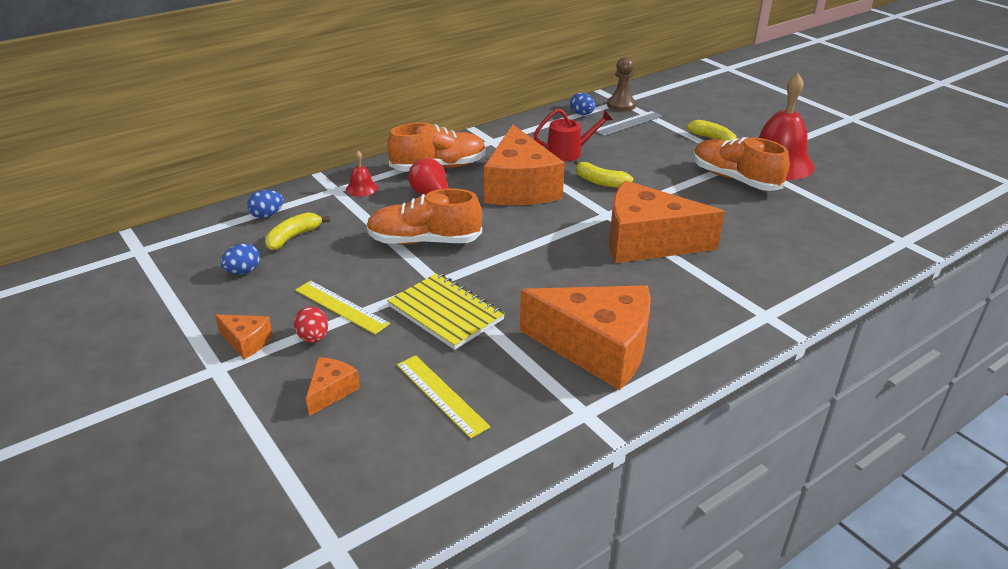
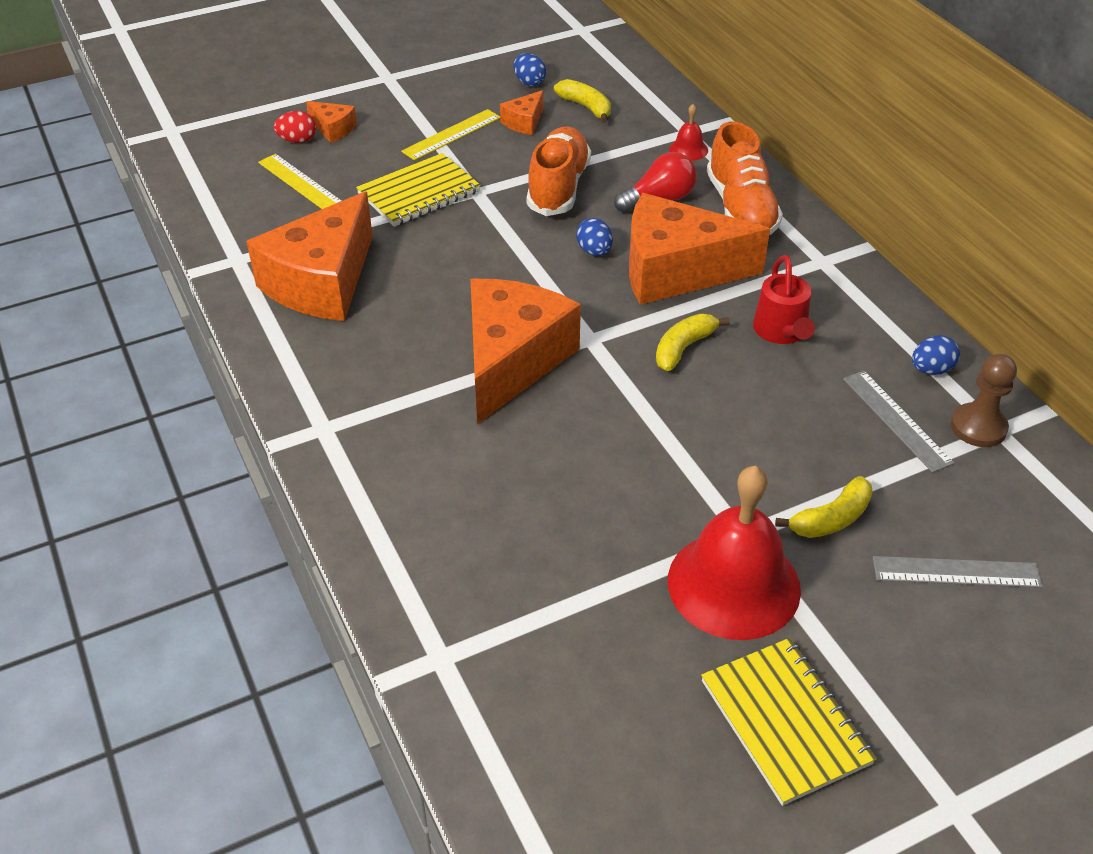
camera: 100 degrees right, 10 degrees up
(246, 342) = (417, 88): orange cheese -> orange cheese (524, 122)
(267, 215) = (635, 91): blue egg -> blue egg (594, 251)
(313, 338) = (409, 120): red egg -> red egg (297, 140)
(441, 395) = (301, 183): yellow ruler -> yellow ruler turned 75 degrees clockwise
(724, 113) = (956, 572): none -> grey ruler
(735, 179) = (676, 504): orange shoe -> none
(846, 150) = (785, 722): none -> yellow notebook

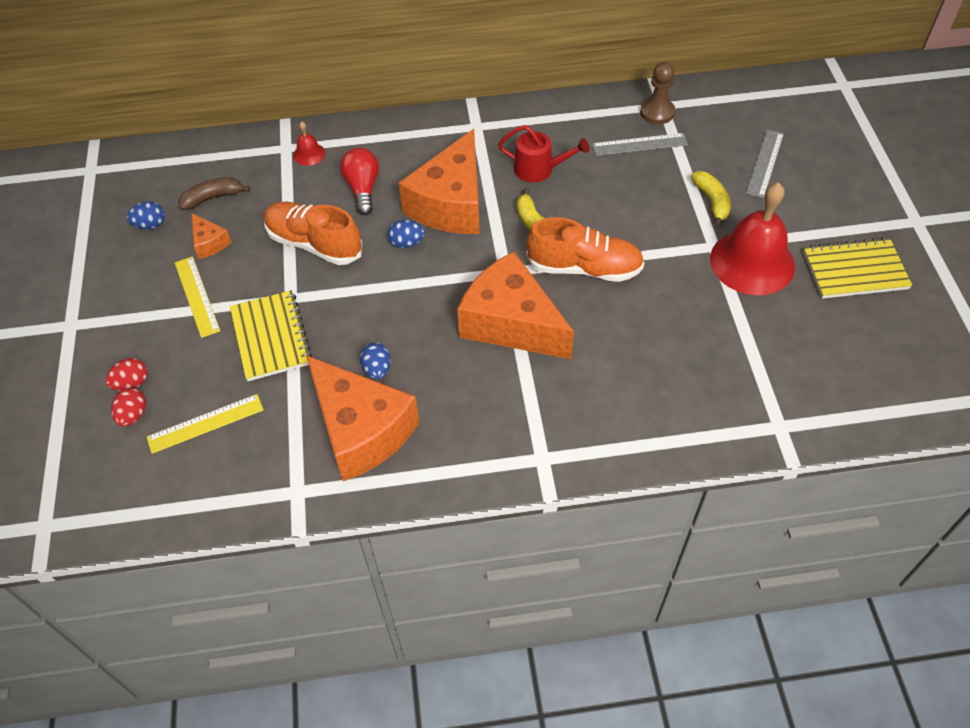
camera: 70 degrees left, 10 degrees up
(333, 129) = (132, 383): orange cheese -> red egg
(586, 107) = (213, 198): yellow banana -> brown banana
(741, 208) = (397, 148): orange shoe -> orange shoe (584, 268)
(931, 370) = (601, 114): blue egg -> blue egg (377, 369)

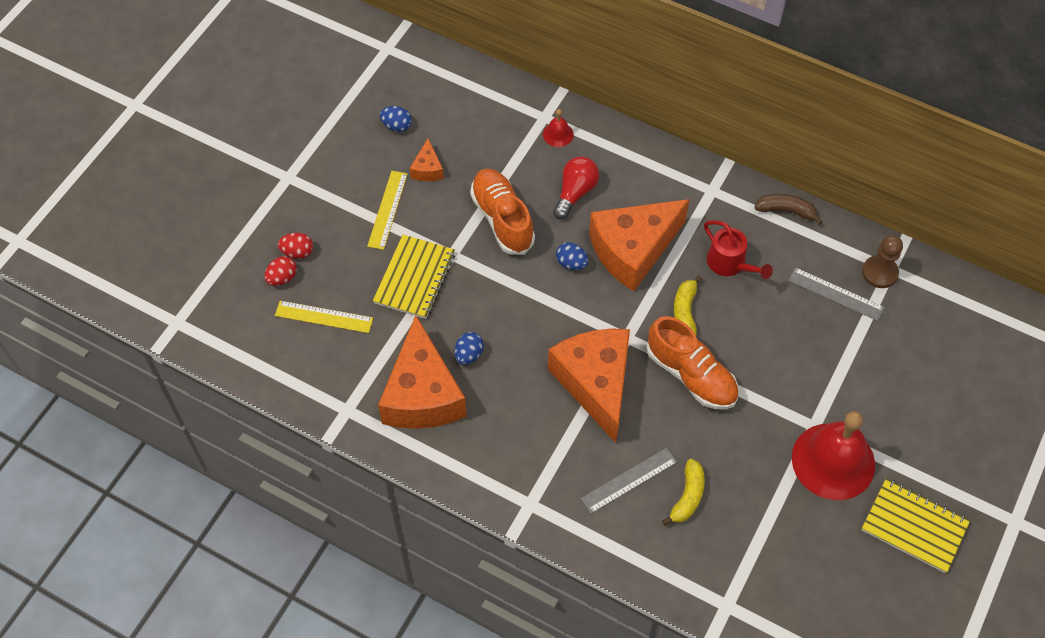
camera: 35 degrees right, 5 degrees up
(213, 198) = (457, 130): brown banana -> brown banana (786, 211)
(712, 201) = (850, 386): yellow banana -> yellow banana (687, 497)
(765, 163) = (931, 381): grey ruler -> grey ruler (629, 480)

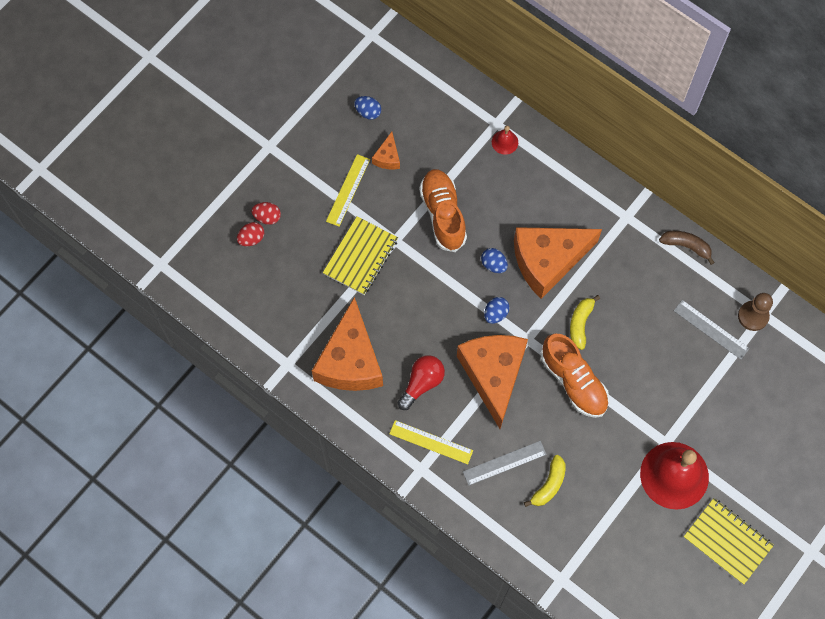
camera: 10 degrees right, 10 degrees up
(324, 316) = (281, 279): yellow ruler -> yellow ruler (431, 442)
(469, 354) = (394, 332): blue egg -> blue egg (495, 314)
(575, 193) = (509, 200): red light bulb -> red light bulb (422, 383)
(730, 264) = (627, 287): red watering can -> none

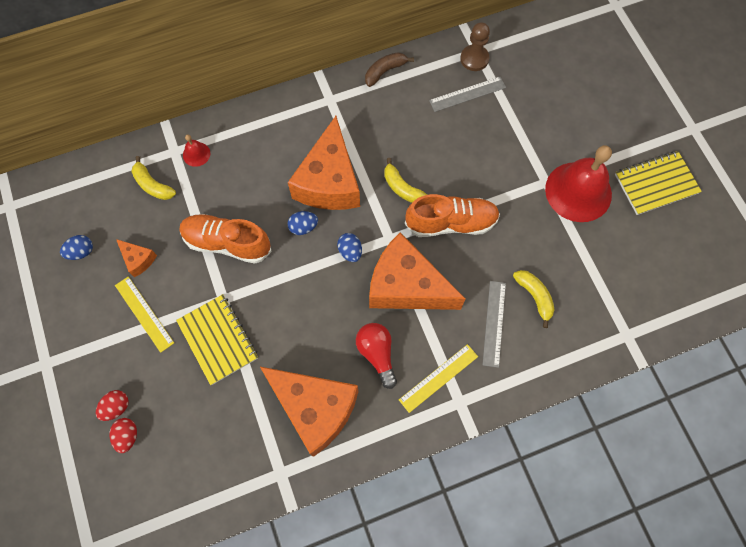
camera: 60 degrees left, 0 degrees up
(456, 127) = (152, 185): none -> yellow banana

